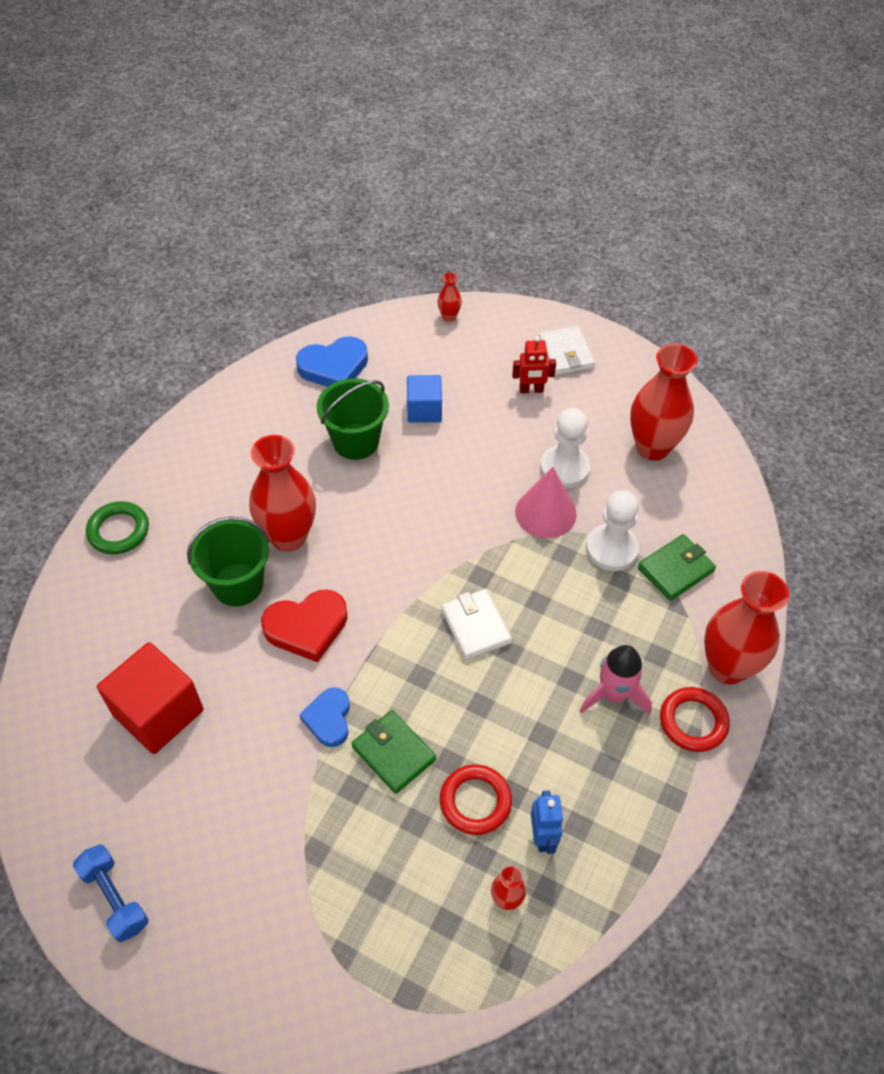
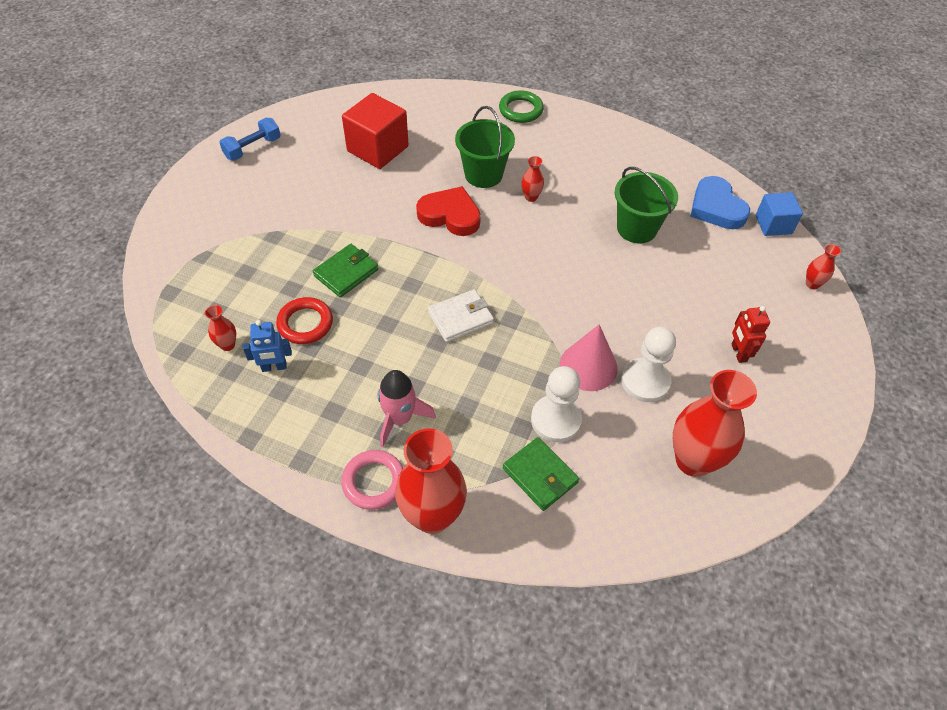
camera: 85 degrees right, 0 degrees up
(288, 537) = (531, 197): red vase -> red vase, size x0.44
(307, 627) = (450, 215): red heart -> red heart turned 135 degrees clockwise
(329, 719) = (374, 234): blue heart -> none
(424, 410) = (686, 272): blue cube -> blue cube (773, 224)
(566, 354) = (799, 382): white wallet -> none
(693, 722) = (374, 482): red ring -> pink ring

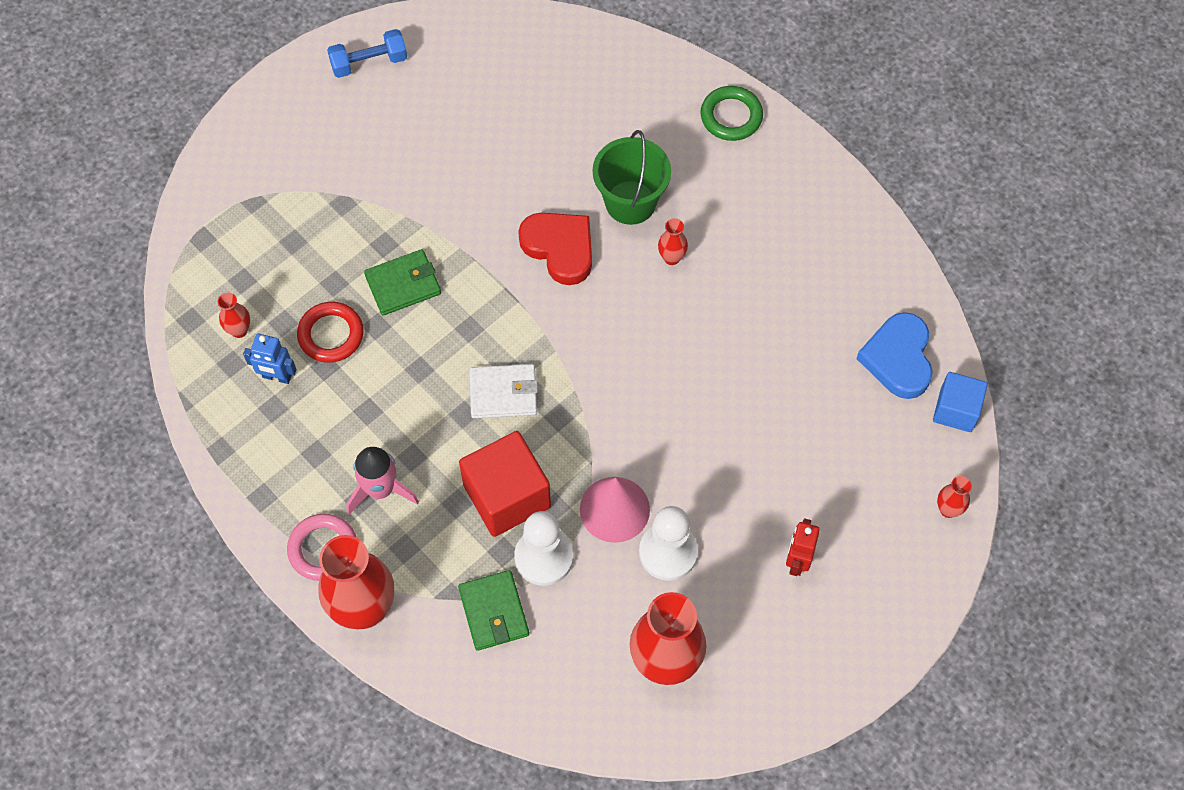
camera: 25 degrees right, 10 degrees up
(378, 149) = (518, 116): red cube -> red cube (507, 496)
(636, 228) = (777, 351): green bucket -> none

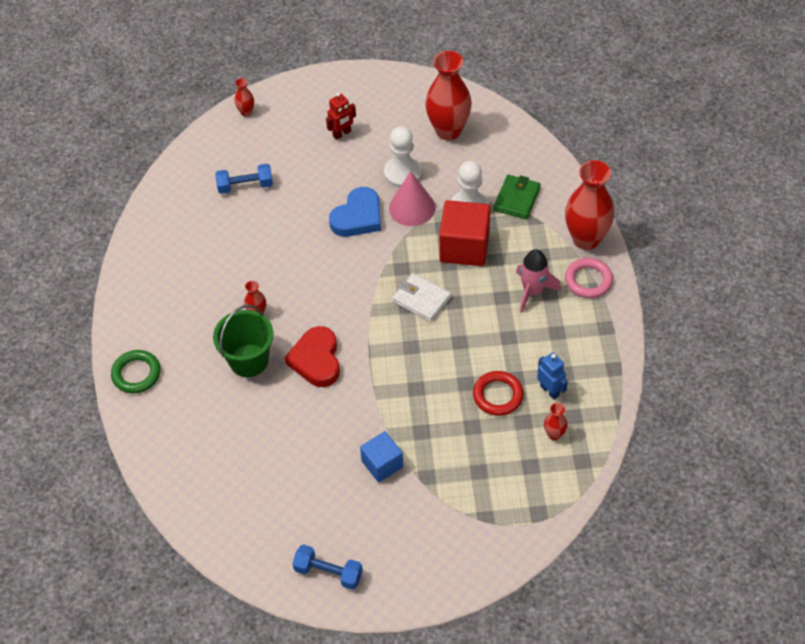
camera: 140 degrees left, 10 degrees down
(403, 284) = (429, 398): green wallet -> none
(841, 403) = (245, 186): none -> blue dumbbell
(898, 358) = (193, 188): blue heart -> blue heart (358, 217)
(956, 410) = (192, 149): blue cube -> blue cube (382, 464)

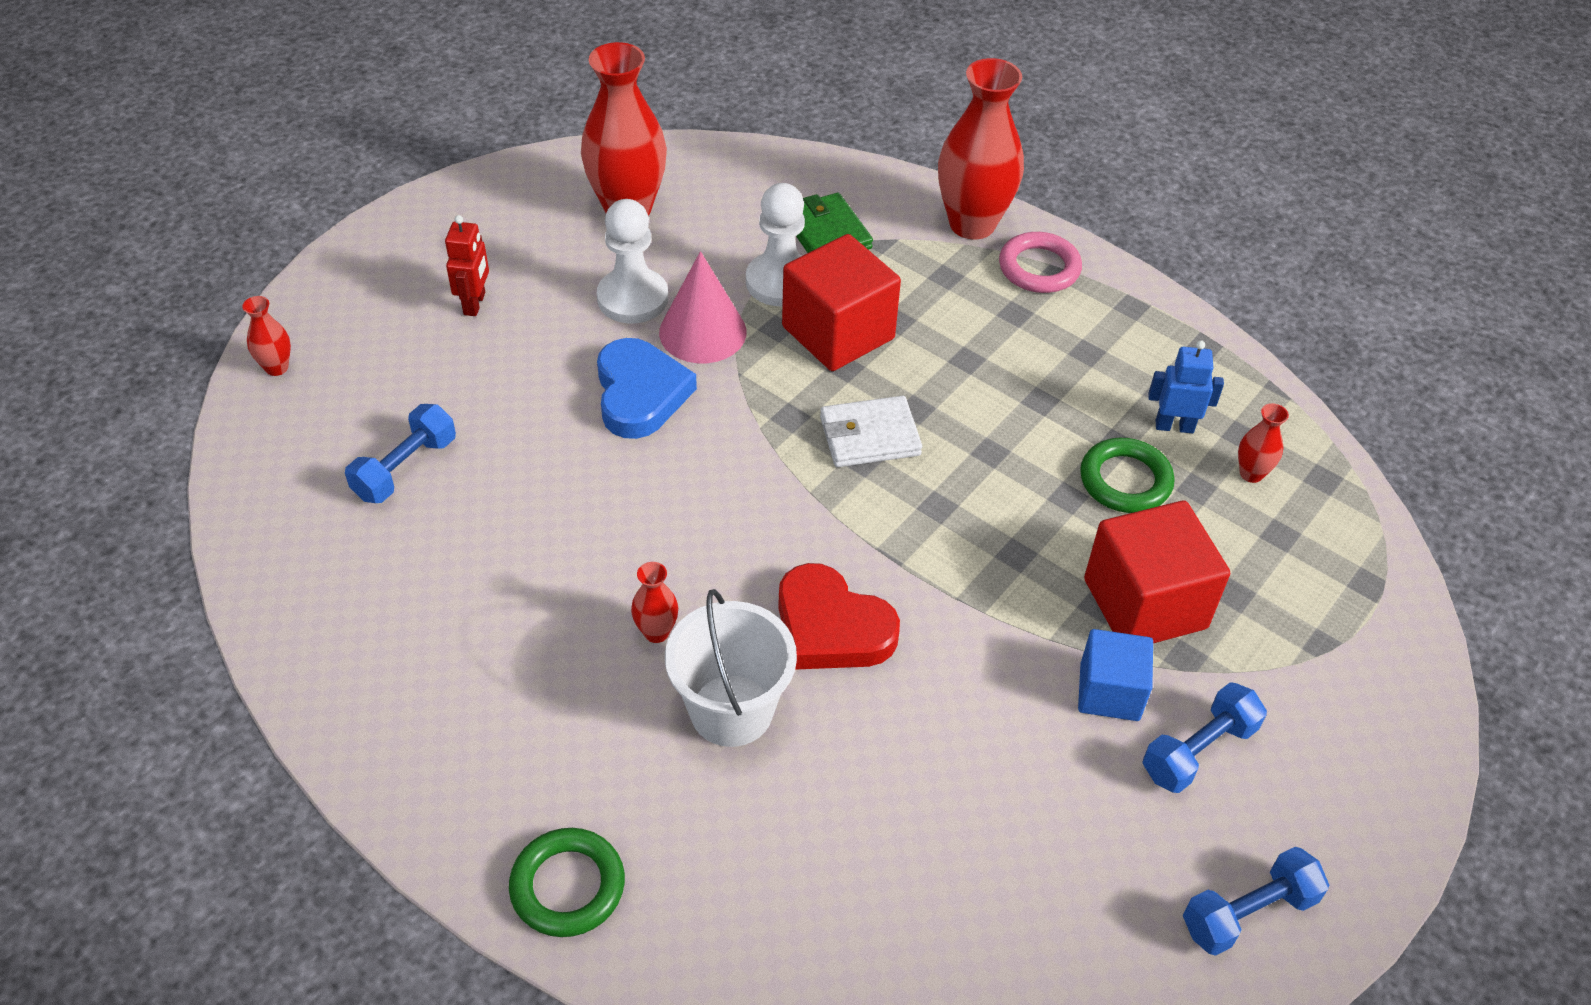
camera: 50 degrees left, 5 degrees down
(249, 360) = (731, 710): green bucket -> white bucket
(385, 510) = (1198, 751): none -> blue dumbbell
(439, 446) = (1145, 604): none -> red cube
(498, 395) = (1125, 480): red ring -> green ring
(533, 291) = (993, 325): pink rocket -> none

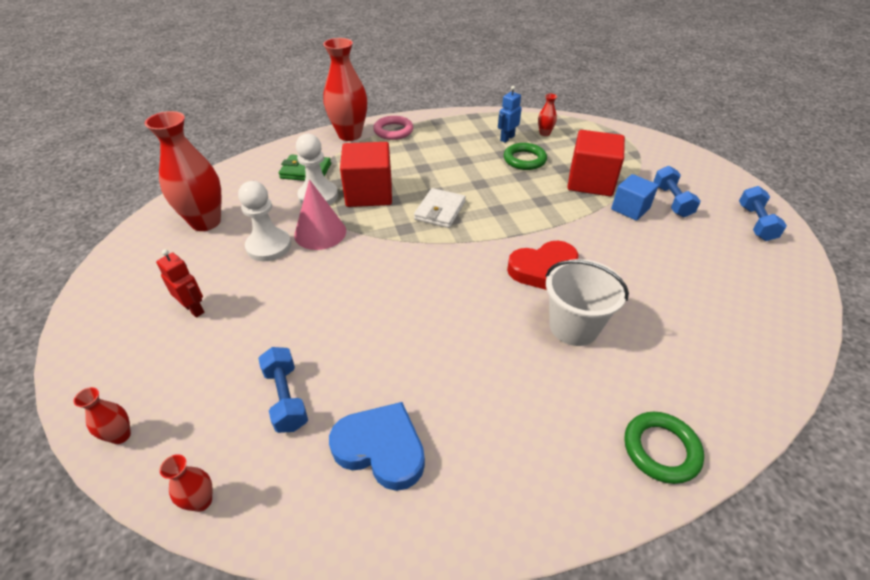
camera: 55 degrees left, 5 degrees down
(640, 394) = (337, 271): blue heart -> blue heart (381, 448)
(656, 632) = (503, 334): red vase -> red vase (201, 501)

